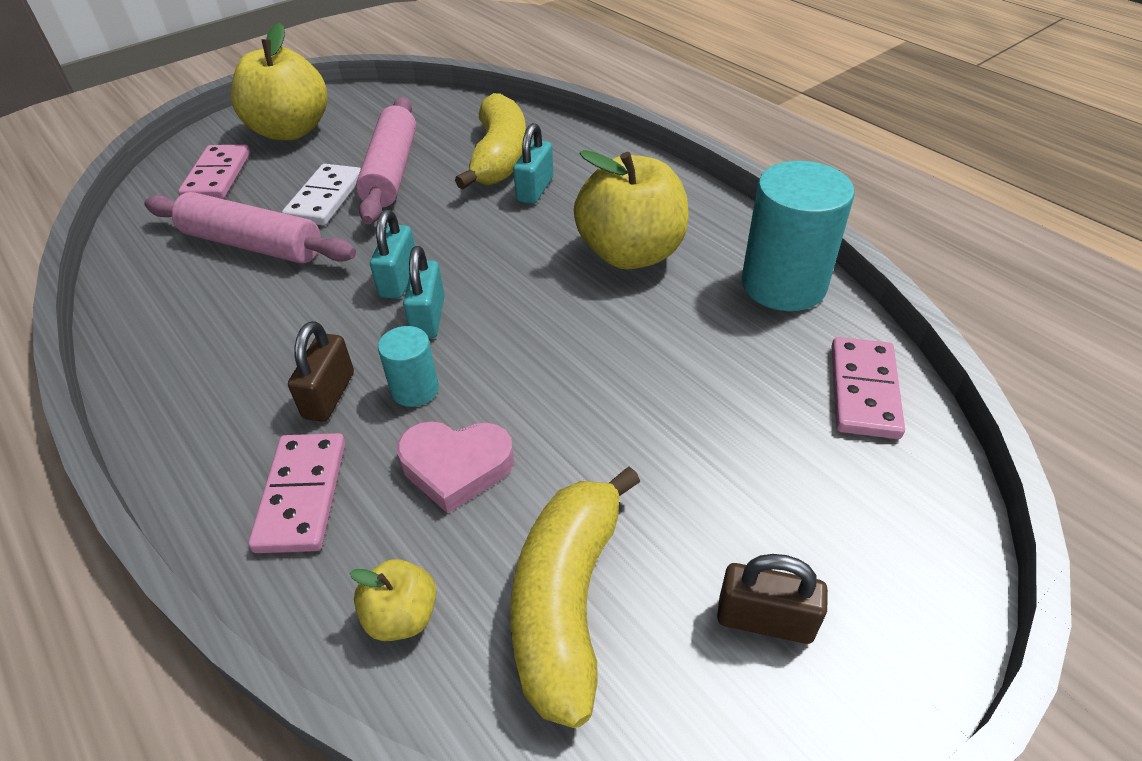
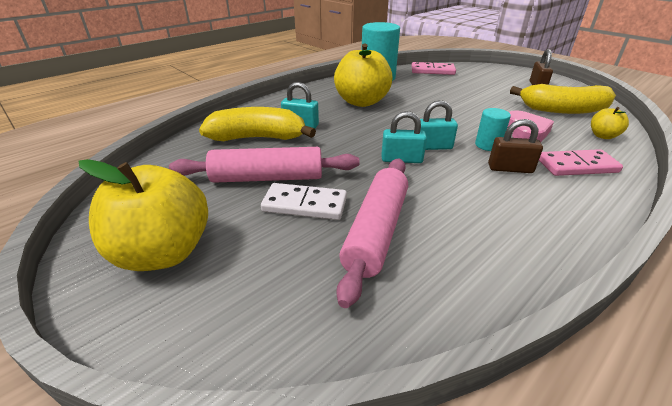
camera: 95 degrees left, 10 degrees down
(217, 176) = (251, 291): pink domino -> none

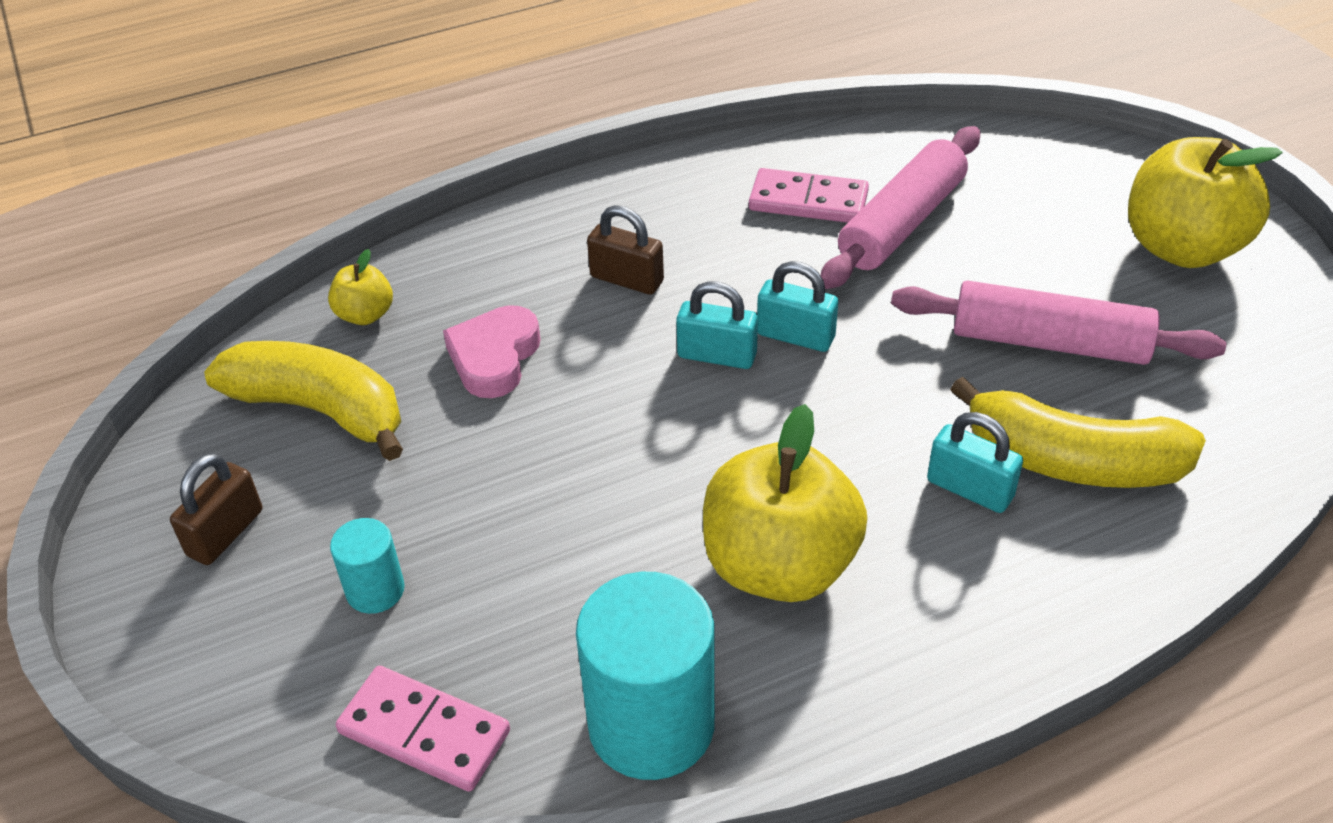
camera: 160 degrees left, 10 degrees up
(305, 205) = (991, 279): white domino -> none
(488, 145) = (608, 337): turquoise cylinder -> turquoise cylinder (375, 590)
(577, 166) = (513, 263): pink domino -> pink domino (808, 201)

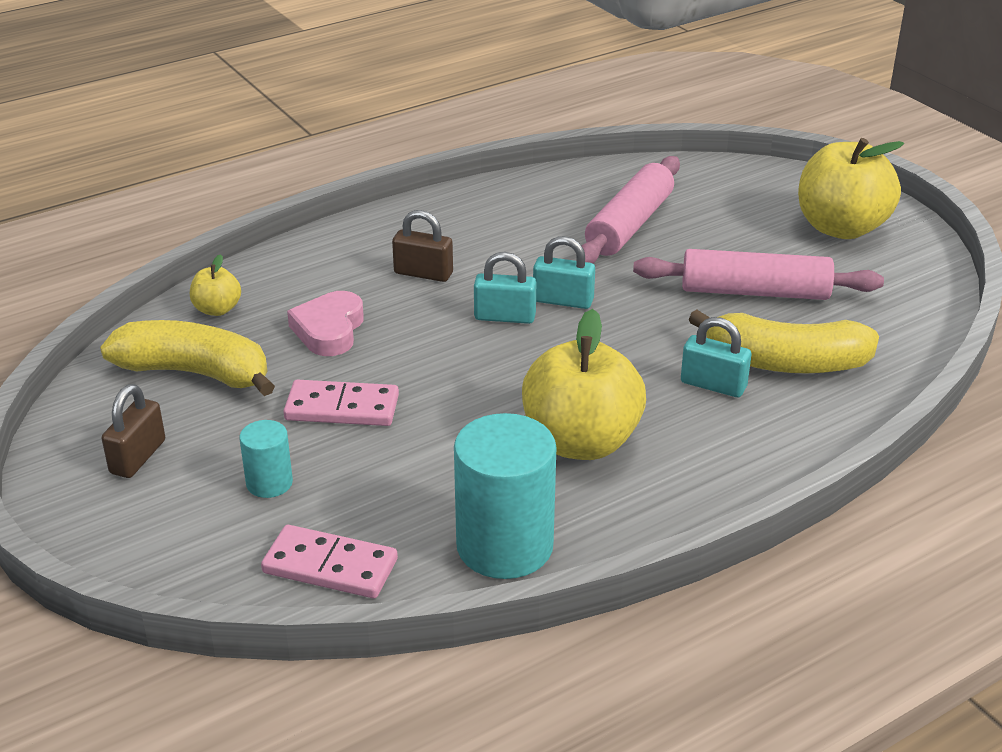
camera: 10 degrees left, 10 degrees down
(808, 201) = (555, 215): pink domino -> pink domino (342, 408)

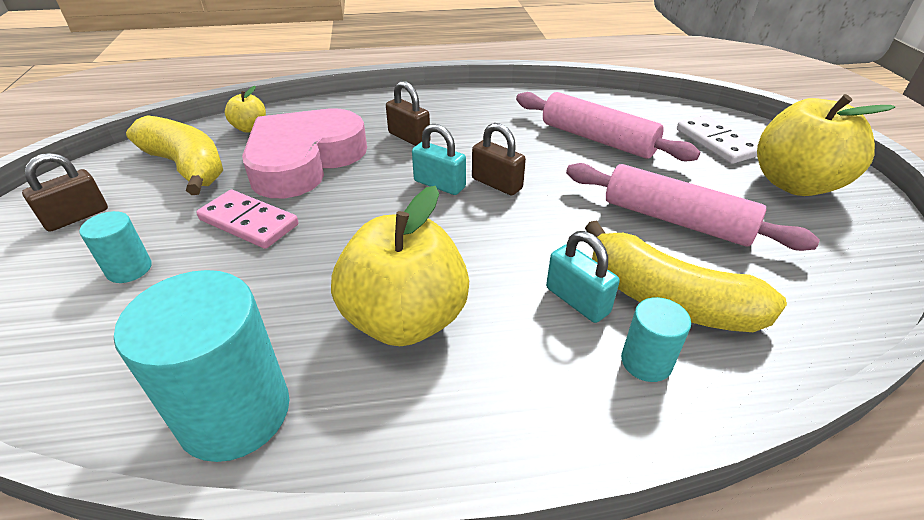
camera: 25 degrees right, 5 degrees up
(329, 330) = (304, 160): pink heart -> pink heart, size x1.84
(330, 566) = (76, 371): pink domino -> none
(563, 300) = (497, 184): turquoise padlock -> brown padlock
(630, 225) = (597, 139): pink rolling pin -> pink rolling pin turned 75 degrees clockwise
(749, 200) = (716, 142): none -> white domino
(794, 413) = (646, 362): none -> turquoise cylinder

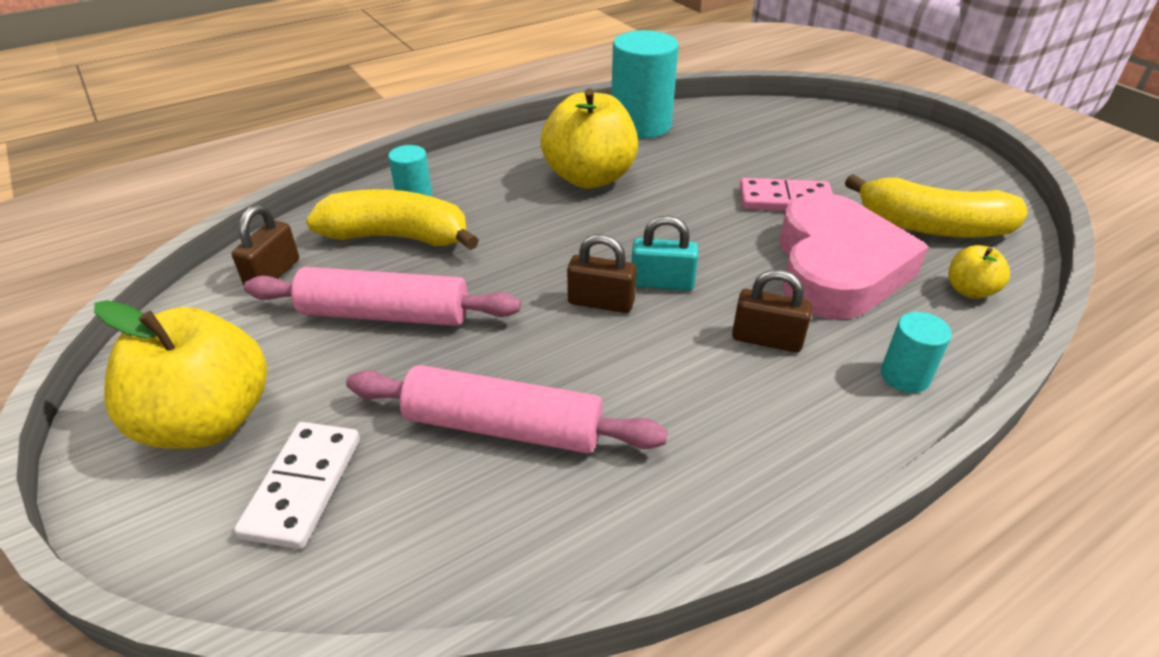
camera: 155 degrees right, 0 degrees up
(77, 217) = (919, 168): brown padlock -> brown padlock (273, 274)
(129, 269) = (810, 154): turquoise cylinder -> turquoise cylinder (905, 376)
(577, 300) = (471, 218): turquoise padlock -> none
(716, 142) = (303, 486): white domino -> white domino turned 60 degrees clockwise

